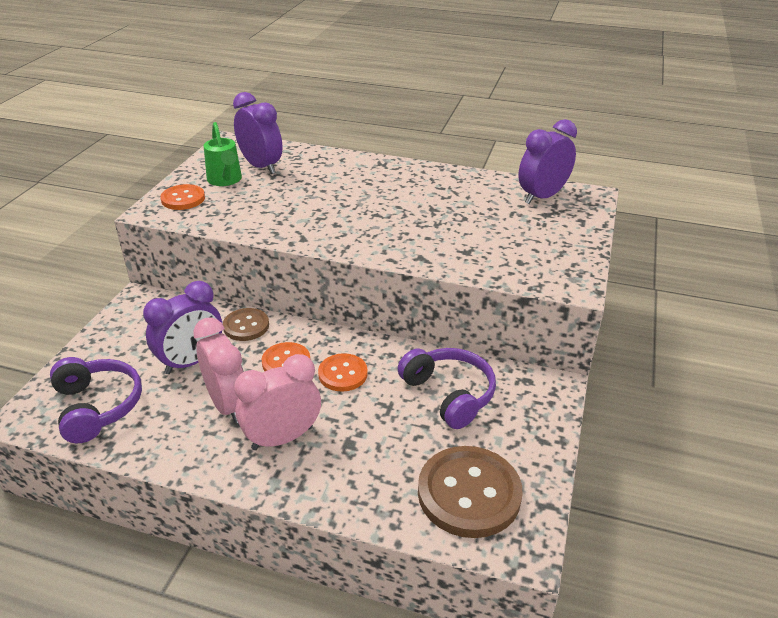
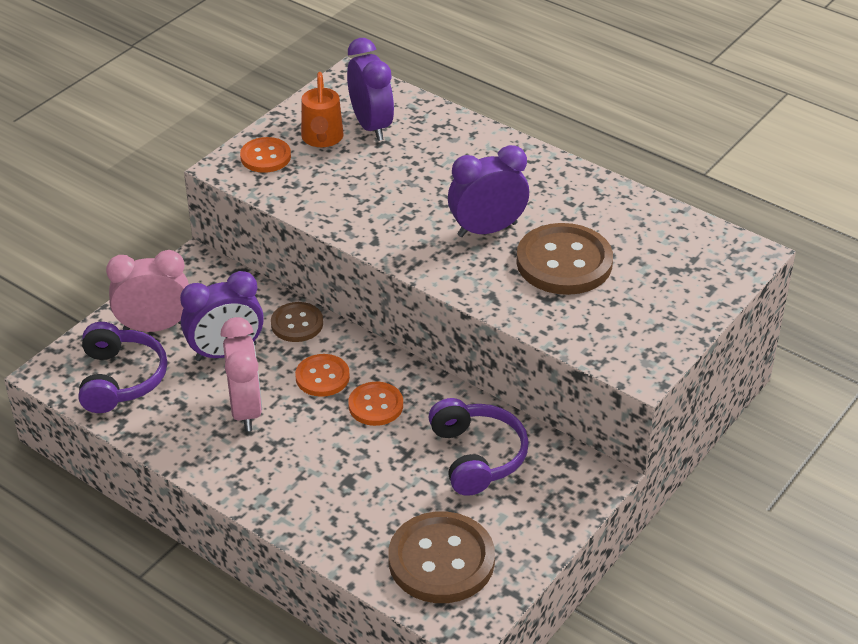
camera: 20 degrees right, 5 degrees up
(225, 180) = (322, 139): green watering can -> orange watering can
(282, 438) = (286, 458): pink clock -> pink clock (154, 327)
(462, 224) = (564, 262): none -> brown button
(542, 197) = (686, 243): purple clock -> purple clock (487, 230)

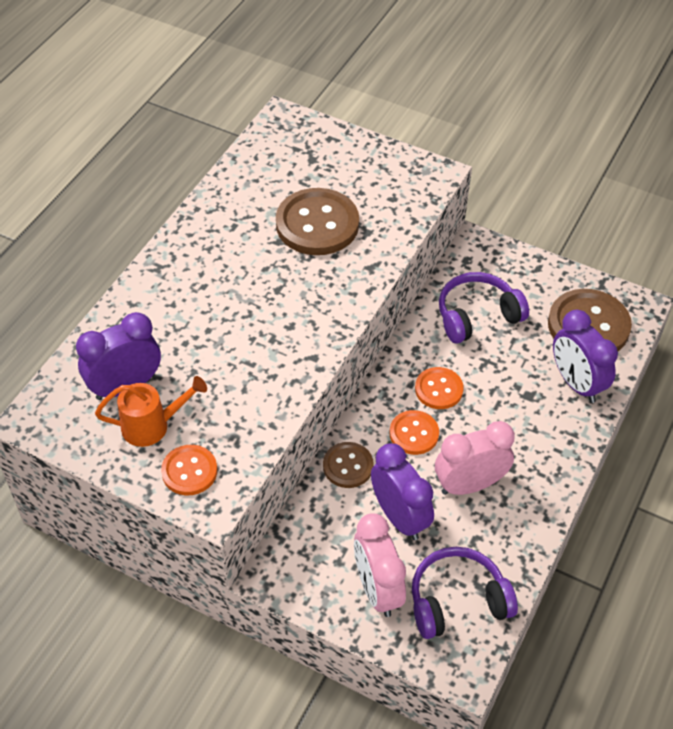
camera: 100 degrees left, 10 degrees up
(487, 230) = (282, 278): purple clock -> purple clock (576, 383)

